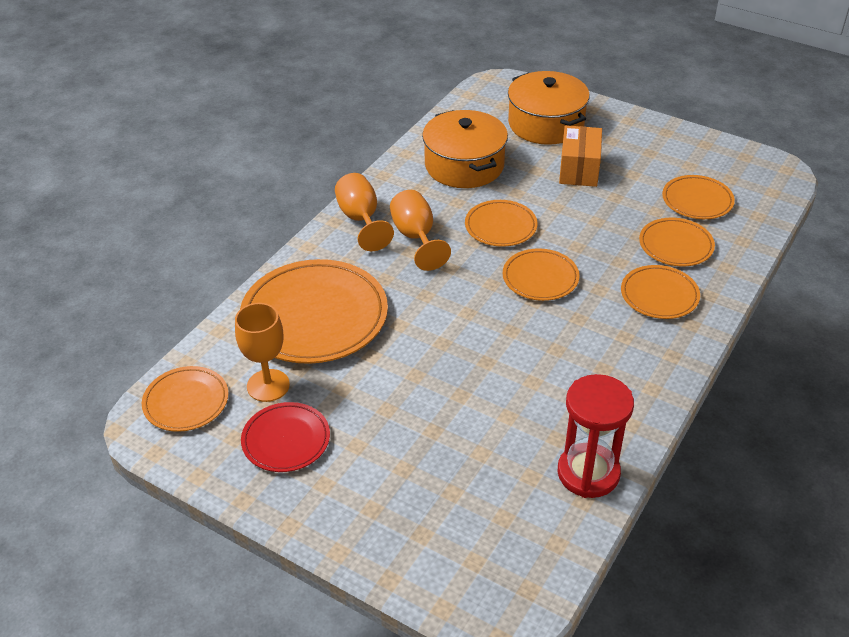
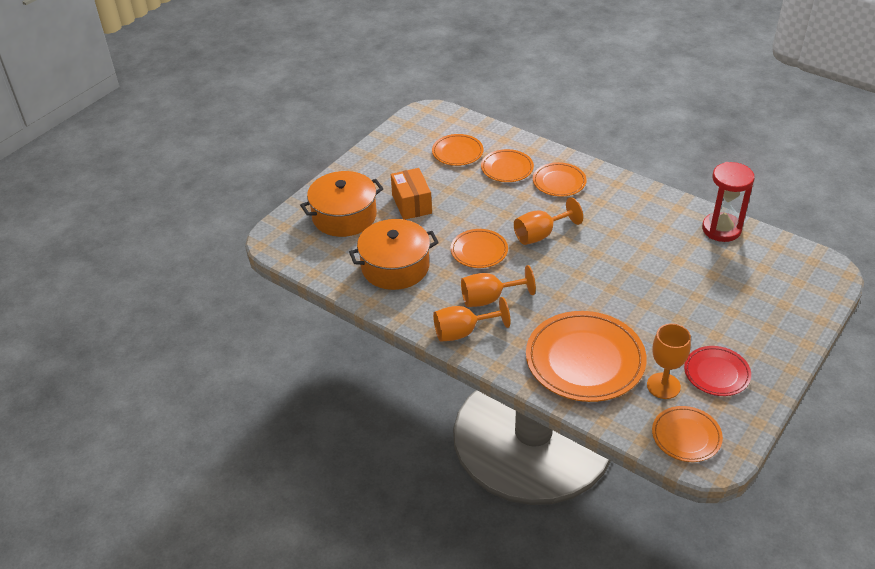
camera: 85 degrees left, 0 degrees up
(540, 278) = (540, 235): orange plate -> orange goblet
(579, 170) = (412, 204): orange box -> orange box turned 60 degrees clockwise

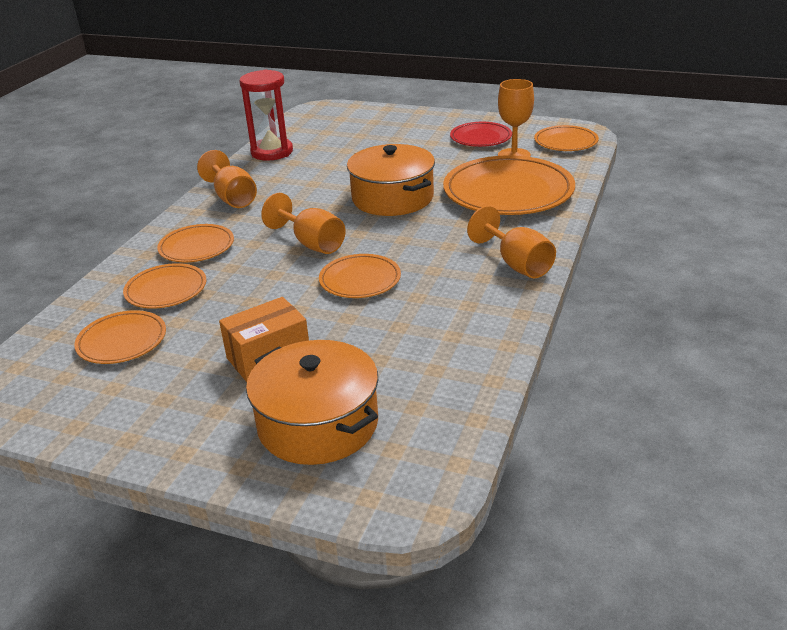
camera: 105 degrees left, 10 degrees down
(395, 267) = (423, 340): orange pot -> orange pot (392, 198)
(489, 299) = (448, 257): orange goblet -> orange goblet (232, 198)

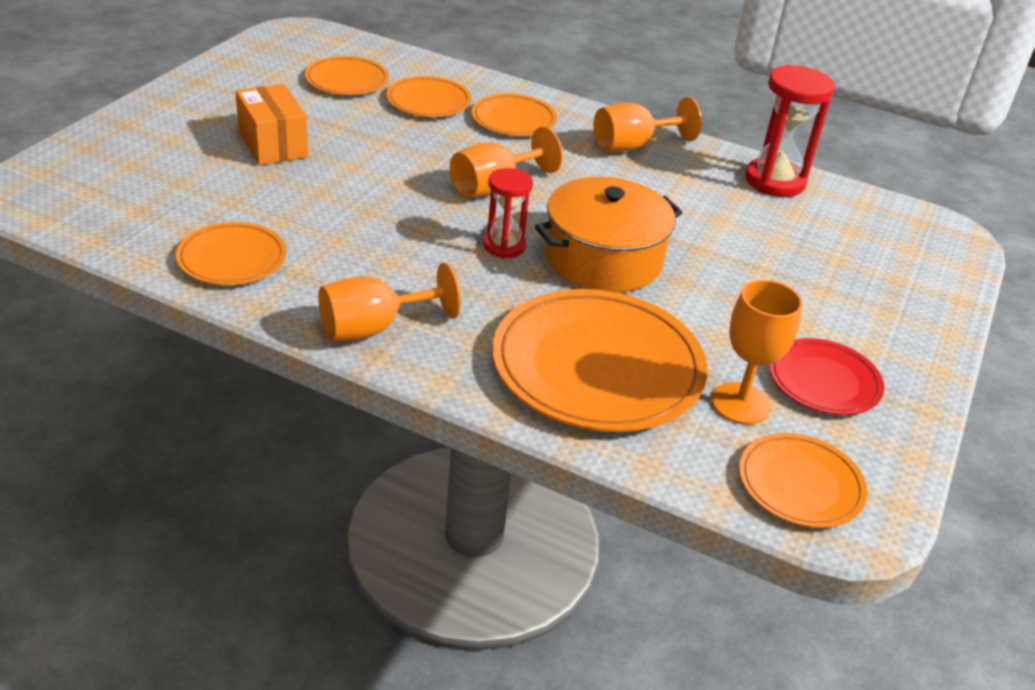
camera: 90 degrees right, 5 degrees up
(318, 424) = (154, 160): orange pot -> none
(360, 280) = (393, 208): orange plate -> orange plate (232, 258)
(393, 231) = (504, 246): none -> red hourglass

